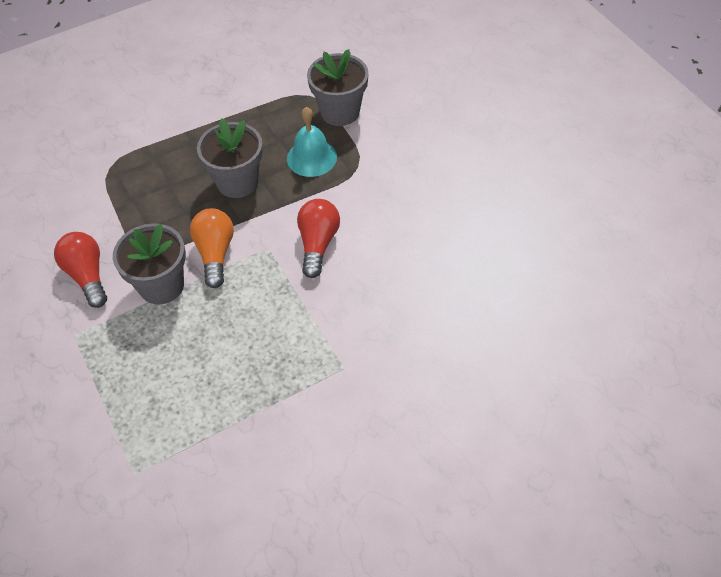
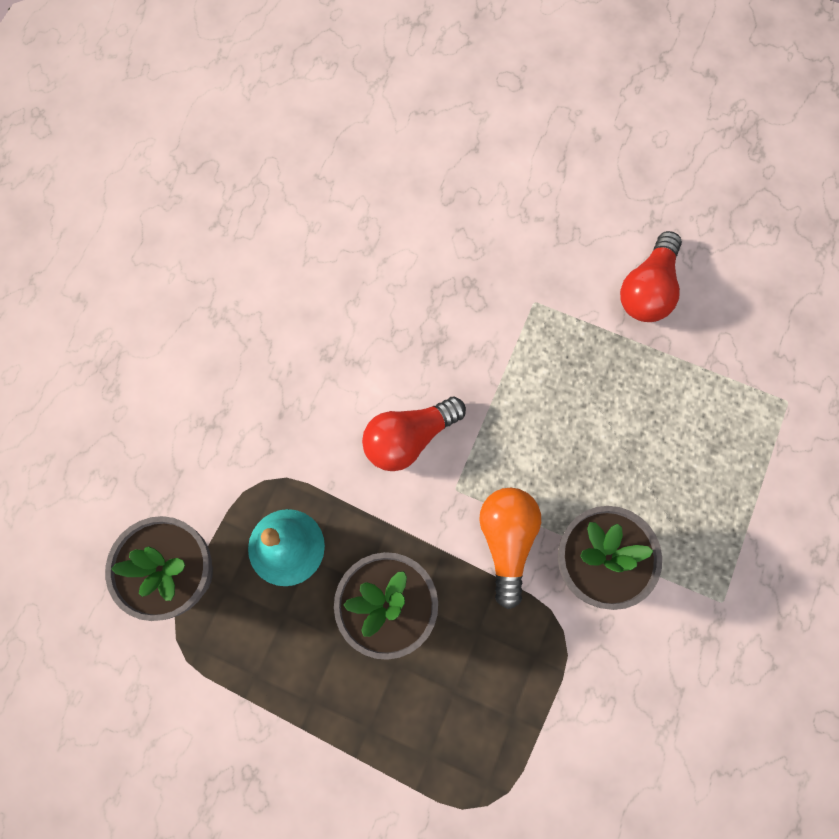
camera: 130 degrees left, 20 degrees up
(87, 276) = (649, 664): red light bulb -> red light bulb (648, 289)
(215, 253) = (507, 541): orange light bulb -> orange light bulb turned 135 degrees clockwise

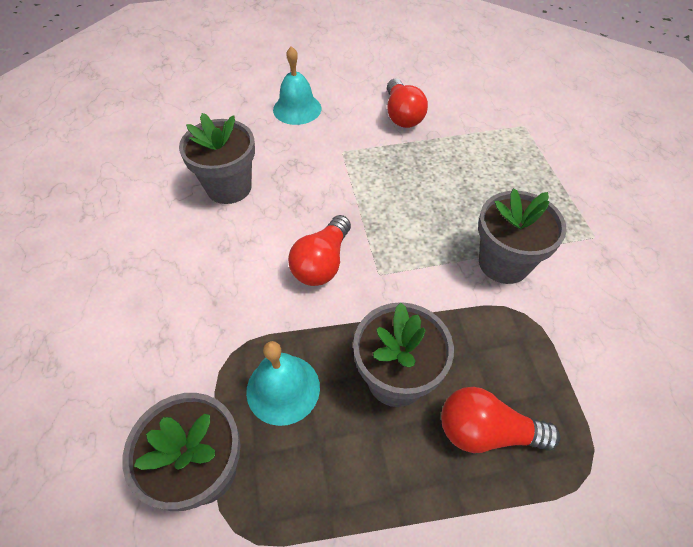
camera: 35 degrees left, 20 degrees down
(378, 276) = (229, 187): none -> grey flower pot
(428, 709) = (486, 431): none -> red light bulb
(507, 541) = (439, 283): orange light bulb -> none
(528, 200) = (297, 109): none -> turquoise bell

